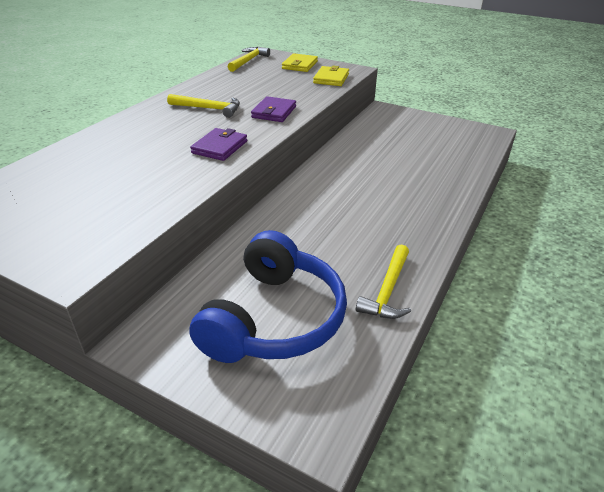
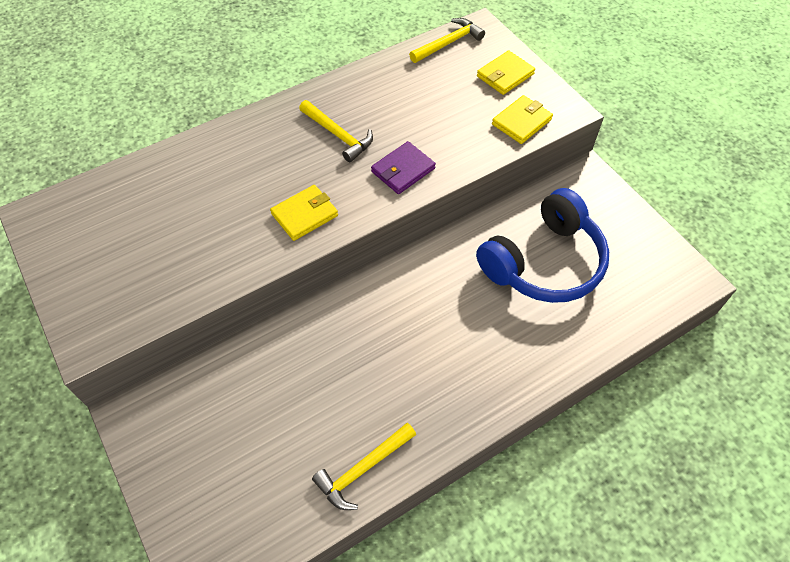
camera: 30 degrees right, 20 degrees up
(220, 147) = (305, 215): purple wallet -> yellow wallet
(274, 318) = (243, 448): blue headphones -> blue headphones (544, 262)

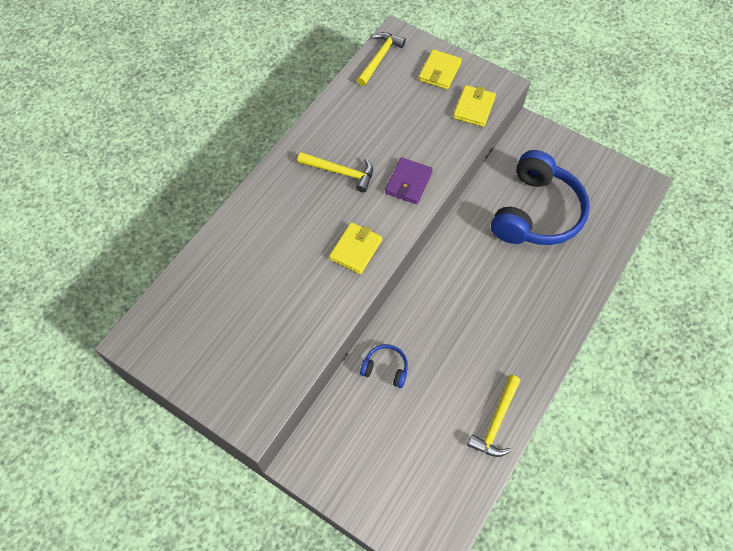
camera: 25 degrees left, 5 degrees up
(277, 356) = (385, 368): none -> blue headphones

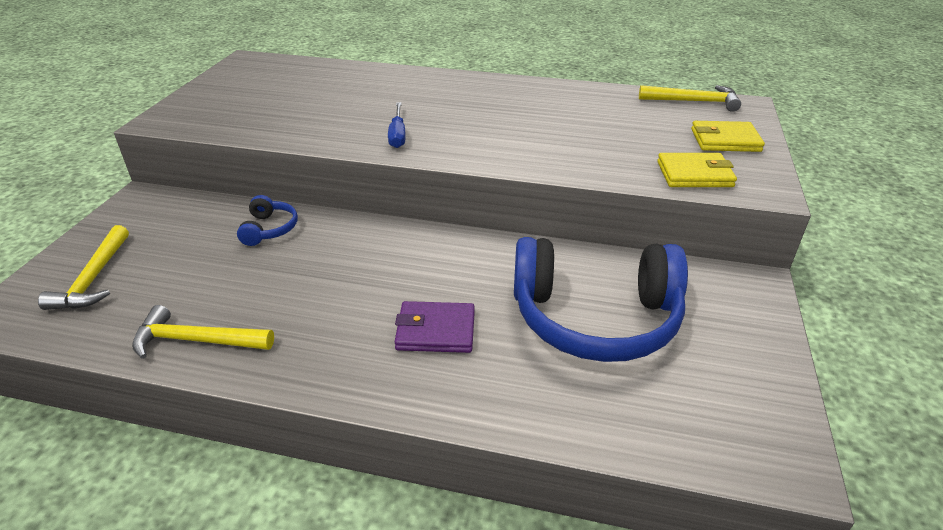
camera: 70 degrees right, 25 degrees down
(340, 172) = (500, 109): yellow hammer -> yellow hammer (93, 279)
(356, 249) = (397, 135): yellow wallet -> blue screwdriver
(408, 182) = (520, 149): purple wallet -> purple wallet (436, 330)

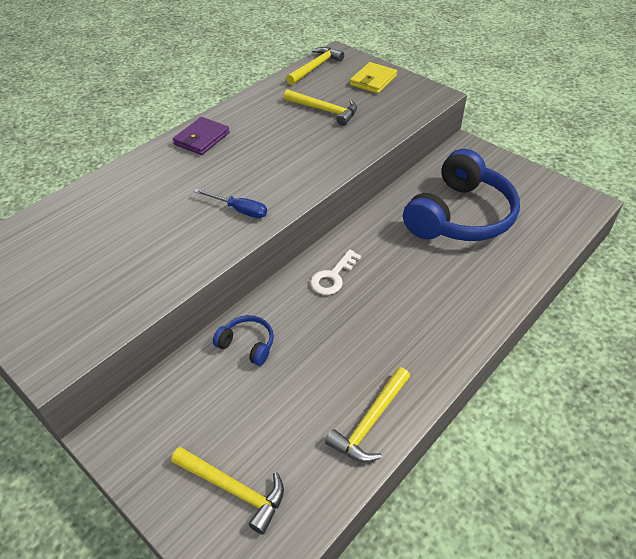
camera: 60 degrees left, 10 degrees up
(397, 250) = (333, 277): none -> white key
(436, 330) = (433, 287): purple wallet -> purple wallet (202, 138)
(618, 129) = (324, 110): none -> yellow hammer
(694, 174) = (402, 109): yellow wallet -> none

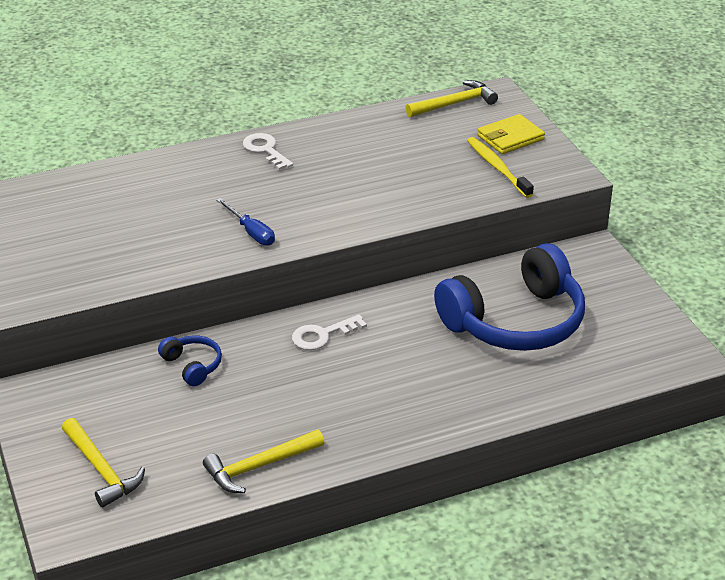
camera: 25 degrees right, 10 degrees down
(202, 138) = (265, 150): purple wallet -> white key
(324, 110) = (423, 157): yellow hammer -> none
(383, 104) = (497, 168): none -> yellow toothbrush

